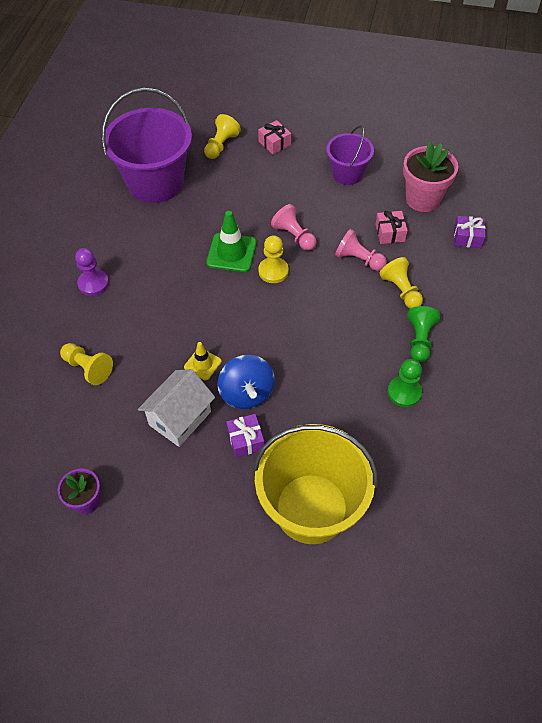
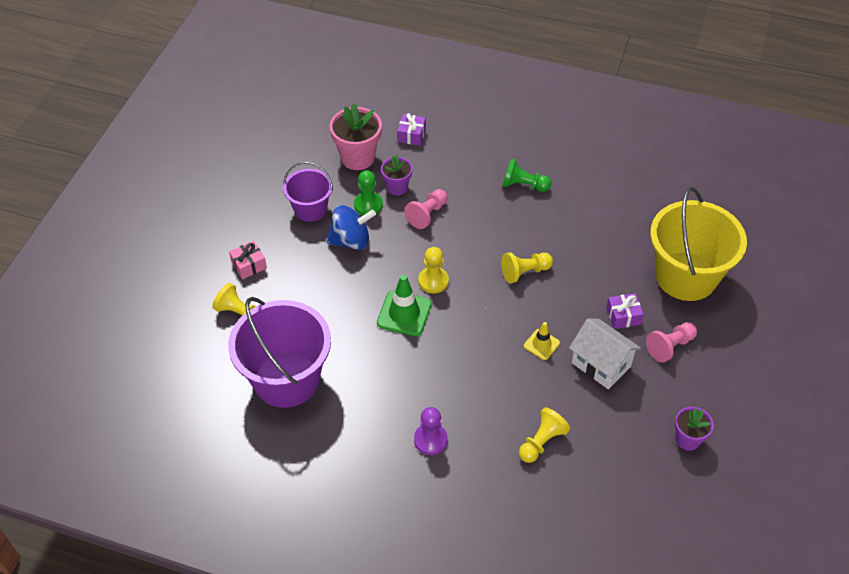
camera: 85 degrees left, 5 degrees down
(246, 393) = (575, 312): blue spinning top -> blue spinning top (351, 241)
(294, 236) = (389, 260): pink pawn -> pink pawn (670, 346)
(390, 233) = (397, 187): pink gift -> purple flower pot
(401, 290) = (468, 189): yellow pawn -> yellow pawn (525, 272)
(404, 392) = (577, 203): green pawn -> green pawn (368, 205)

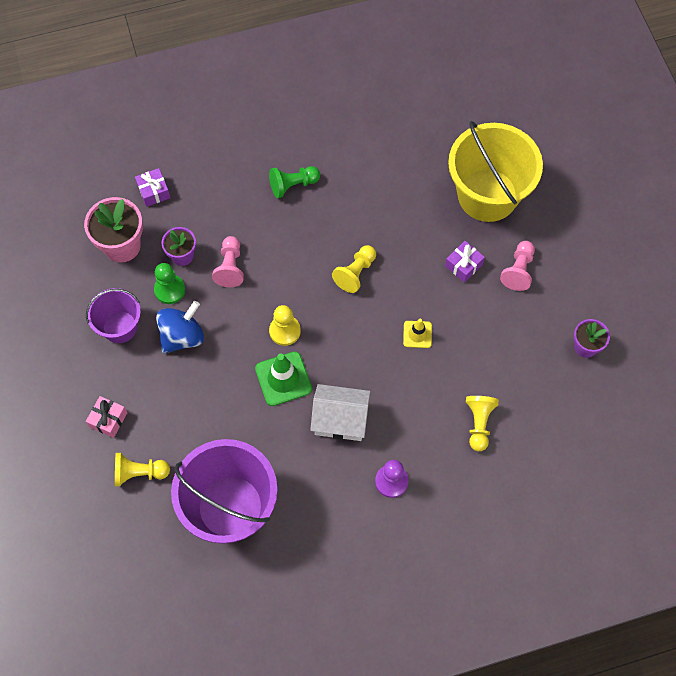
camera: 35 degrees left, 15 degrees up
(601, 364) = (476, 322): white house -> white house (340, 420)

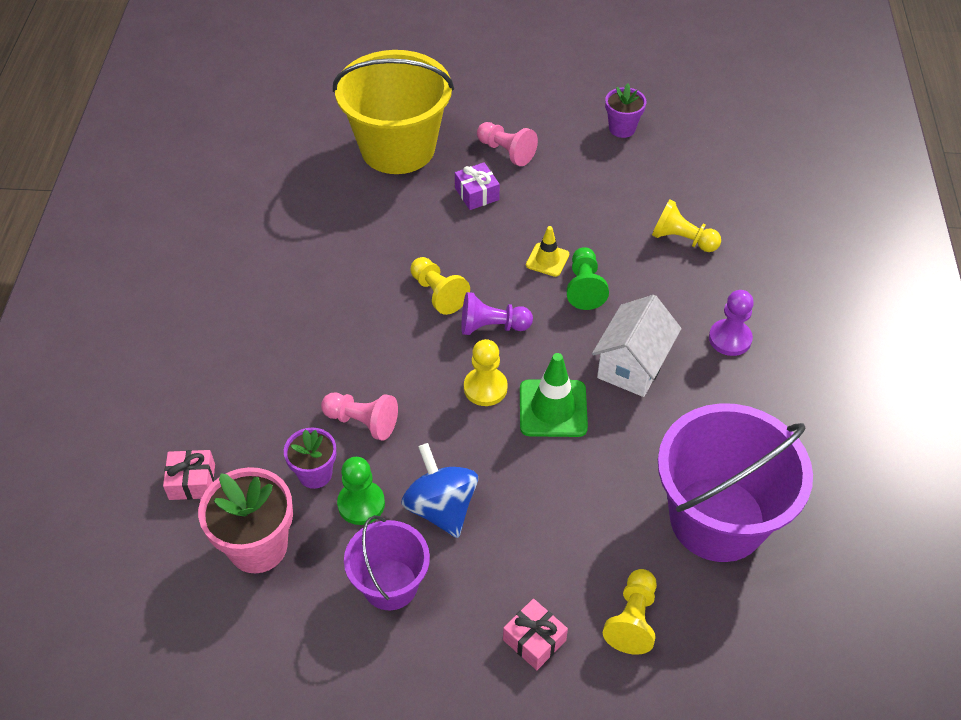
camera: 70 degrees left, 15 degrees down
(154, 191) = (192, 482): purple gift -> pink gift
(293, 185) = (278, 320): green pawn -> green pawn (584, 287)
(339, 318) = (492, 326): none -> purple pawn

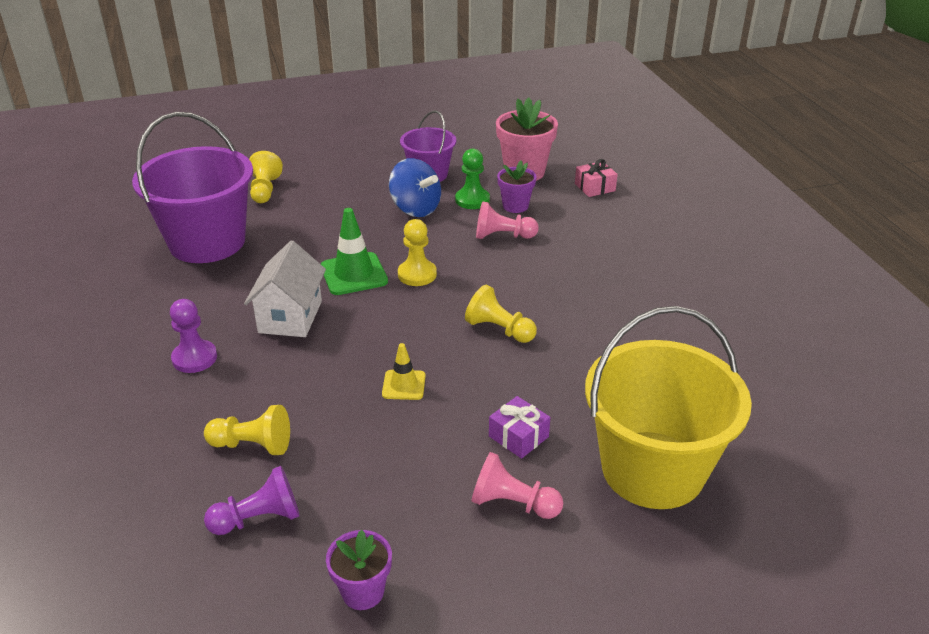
camera: 160 degrees right, 15 degrees down
(492, 326) = (433, 316): purple pawn -> purple pawn (259, 518)
(534, 640) = (327, 172): pink gift -> none
(584, 287) = (355, 369): green pawn -> none

